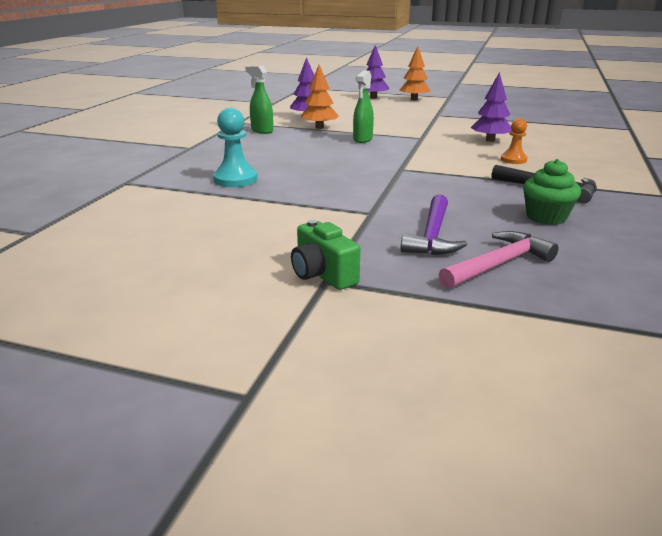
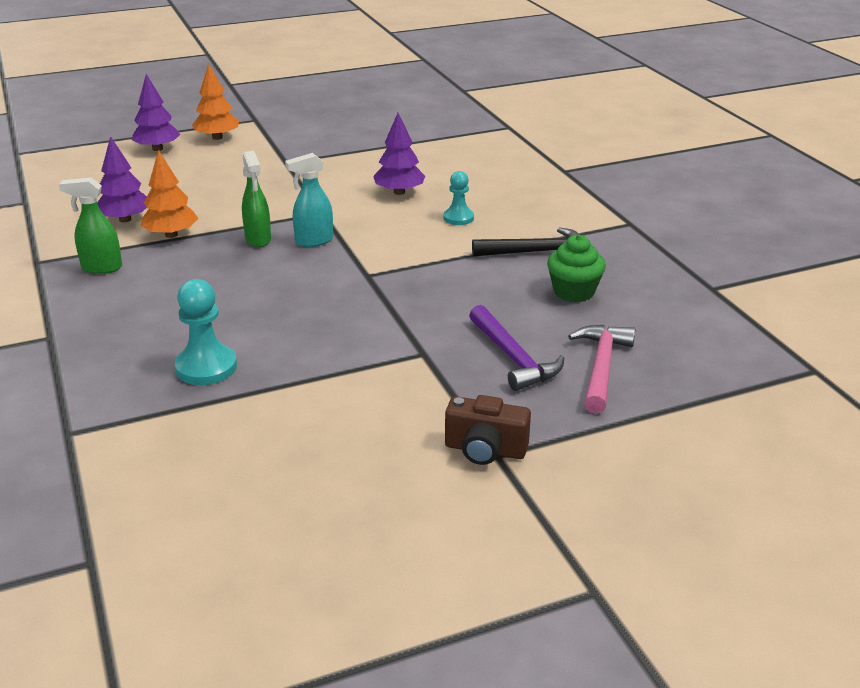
camera: 40 degrees left, 5 degrees up
(322, 275) = (485, 450): green camera -> brown camera
(394, 147) = (313, 241): none -> turquoise spray bottle
(513, 160) = (458, 218): orange pawn -> turquoise pawn

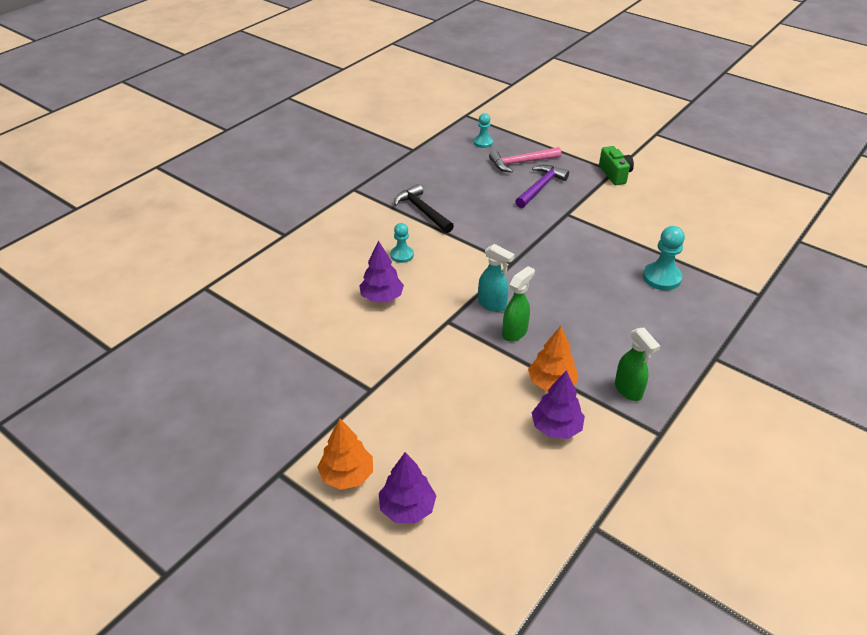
camera: 120 degrees left, 10 degrees up
(485, 450) = (615, 174): brown camera -> green camera
(573, 292) = (458, 187): green cupcake -> none
(696, 354) = (483, 142): none -> turquoise pawn

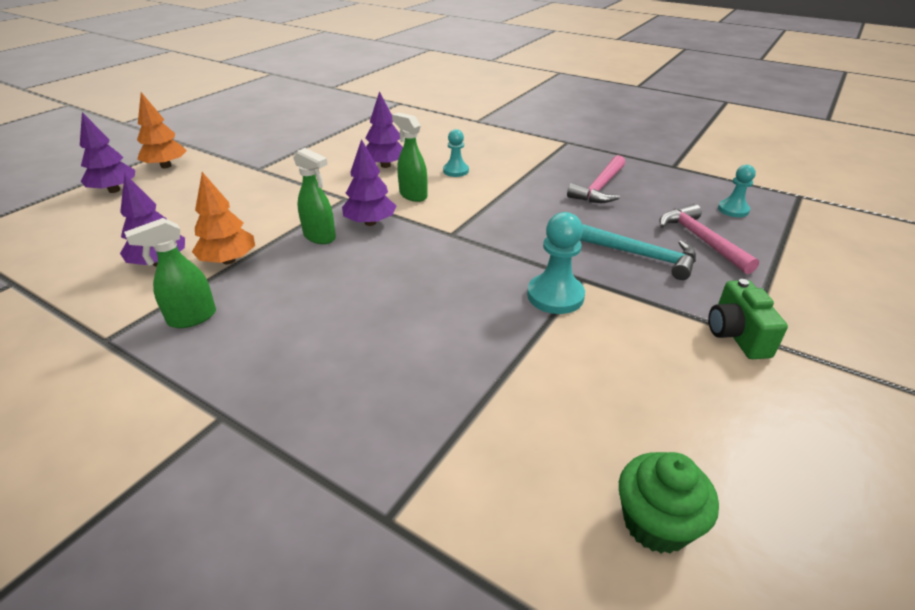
camera: 85 degrees right, 5 degrees down
(422, 211) = (542, 177): black hammer -> none
(444, 187) = (600, 188): none -> pink hammer
(446, 281) = (413, 195): none -> green spray bottle
(492, 305) = (370, 222): turquoise spray bottle -> purple tree
(540, 187) = (643, 256): purple hammer -> turquoise hammer
(615, 174) = (736, 335): green camera -> green camera turned 105 degrees clockwise
(661, 278) = (431, 371): turquoise pawn -> turquoise pawn (555, 296)
(737, 222) = (656, 523): none -> green cupcake

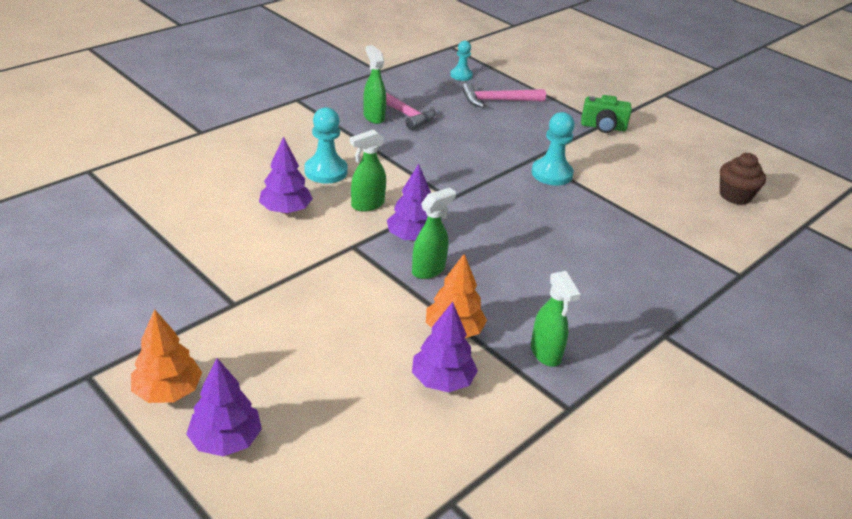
camera: 80 degrees left, 0 degrees up
(455, 171) = (326, 171): turquoise pawn -> turquoise pawn, size x1.56
(574, 176) = (373, 117): none -> green spray bottle
(643, 256) = (511, 127): turquoise hammer -> none
(656, 523) = (735, 196): green cupcake -> brown cupcake

